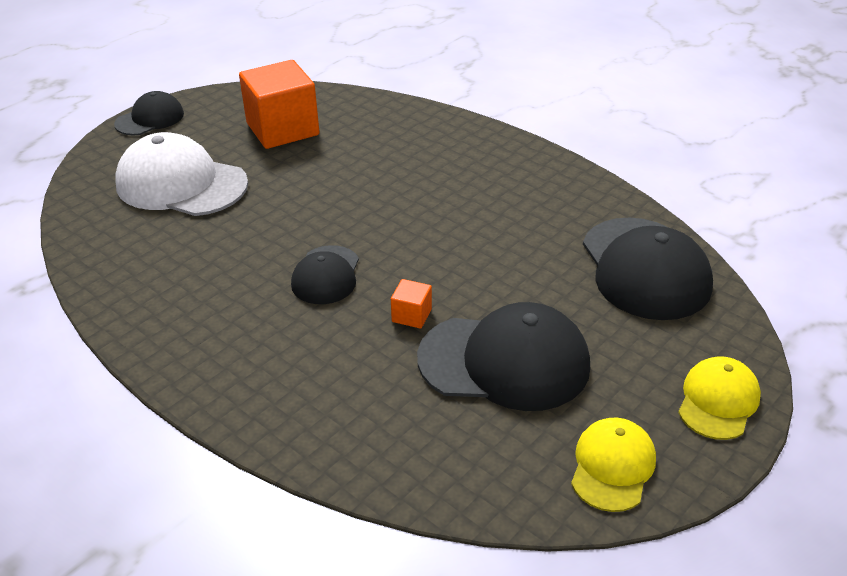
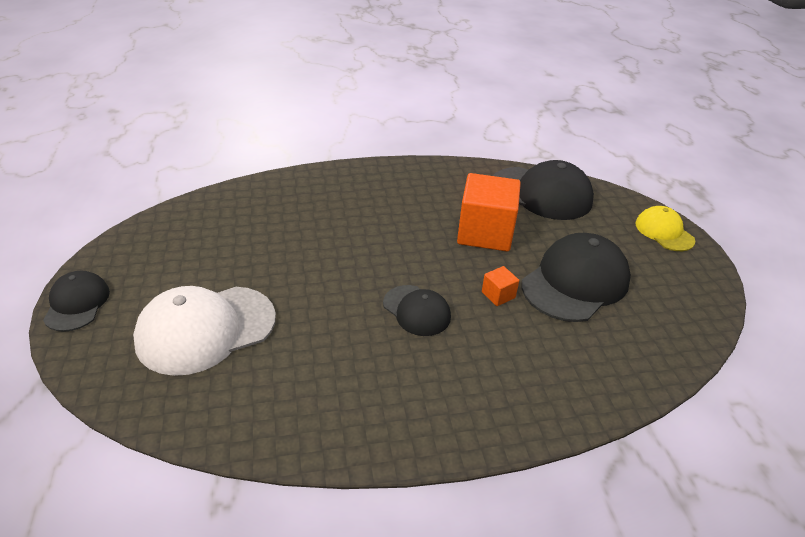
camera: 55 degrees left, 0 degrees up
(282, 129) = (210, 244): orange cube -> orange cube (485, 233)
(612, 466) = (689, 291): yellow cap -> none

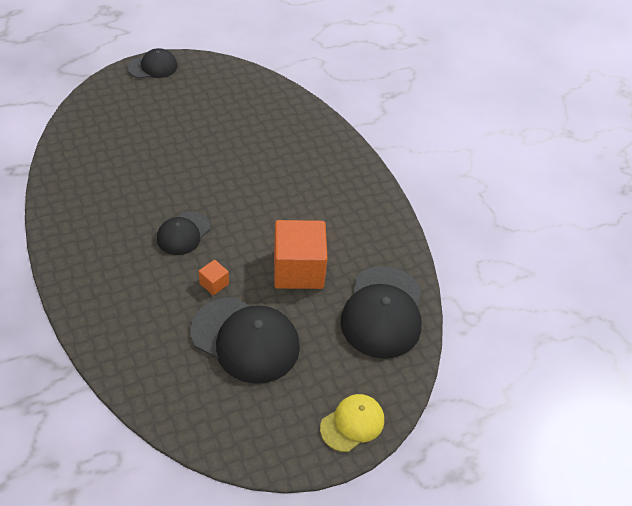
camera: 75 degrees right, 10 degrees up
(206, 329) = (141, 128): white cap -> none

